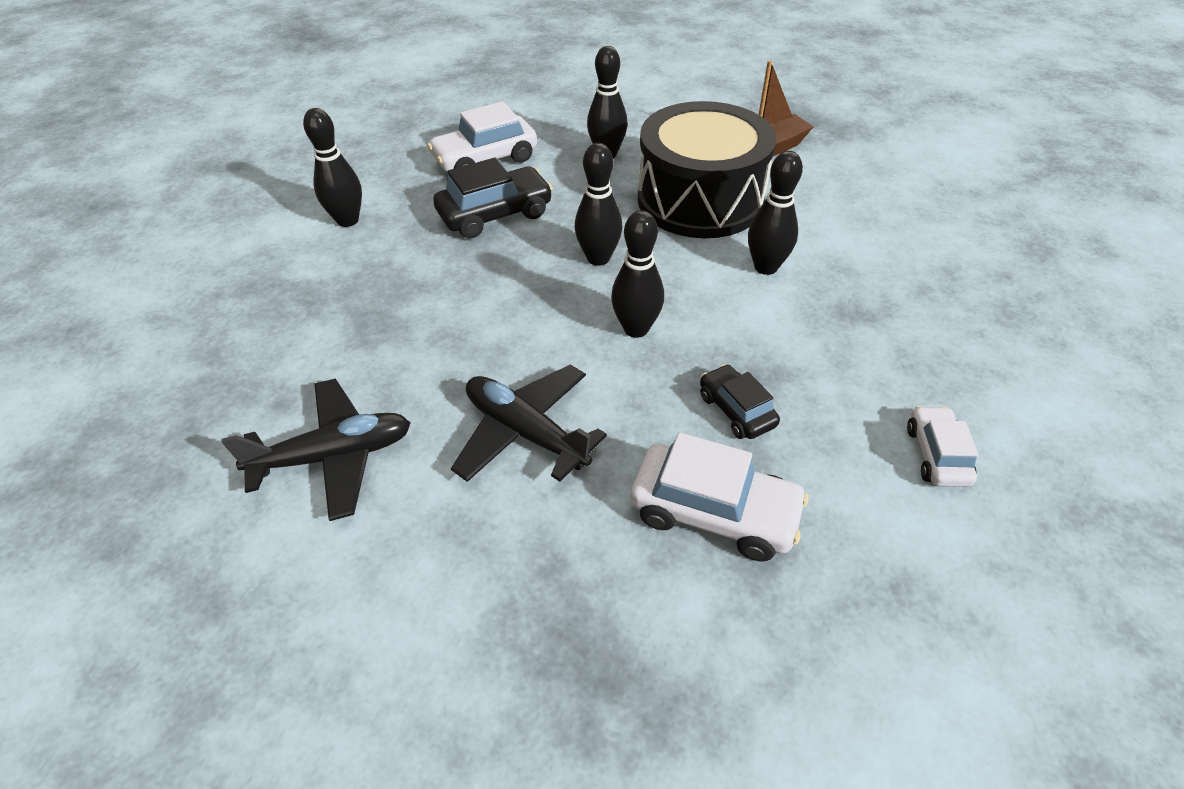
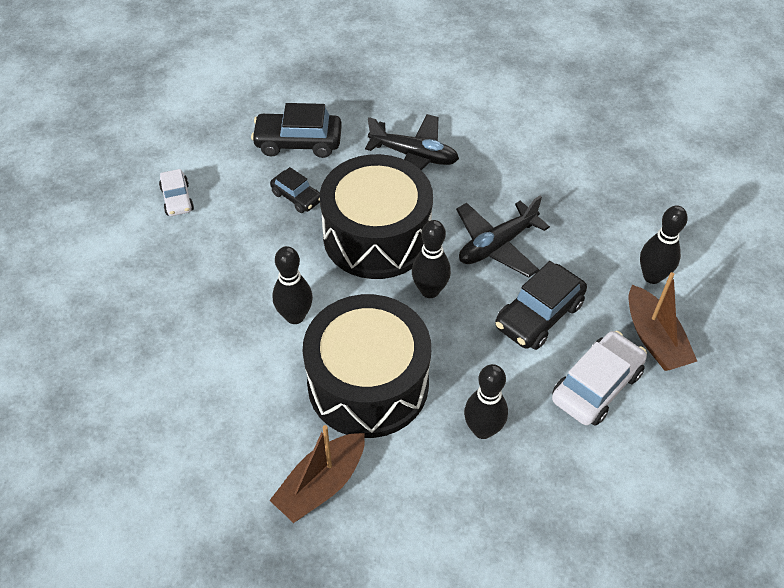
camera: 160 degrees right, 5 degrees up
(334, 456) = (507, 121): black plane -> black plane (497, 245)
(401, 177) = (654, 339): none -> brown boat
(636, 329) = (377, 236): black bowling pin -> black drum
(714, 512) = (298, 142): white car -> black car

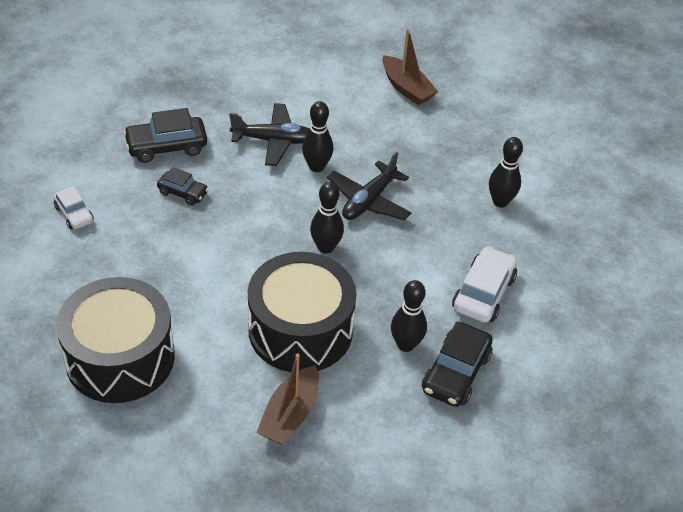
camera: 20 degrees left, 5 degrees down
(295, 316) = (218, 290): black bowling pin -> black bowling pin (316, 167)
(377, 236) = (265, 212): black drum -> black drum (120, 357)
(538, 315) = (421, 249): black car -> black car (455, 373)
(654, 339) = (516, 249): brown boat -> brown boat (406, 88)

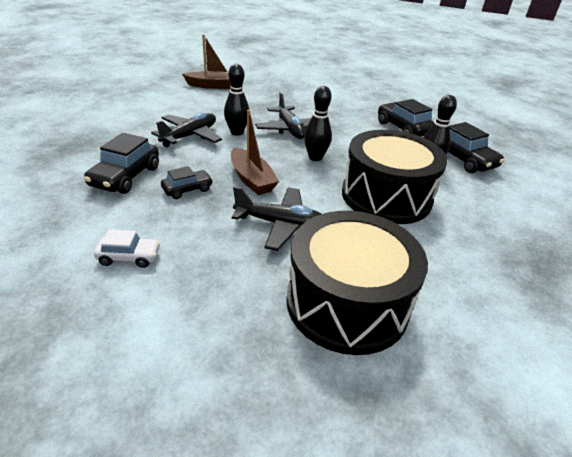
camera: 55 degrees left, 10 degrees down
(185, 275) = (281, 224): none -> black plane
(290, 415) = (470, 233): brown boat -> brown boat (252, 179)
(483, 293) = (403, 128): white car -> black car
(500, 202) = (336, 99): black bowling pin -> none

